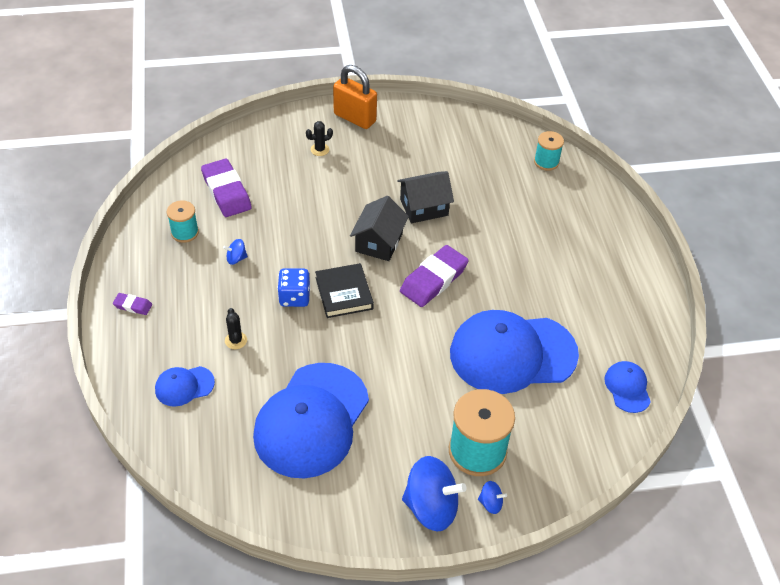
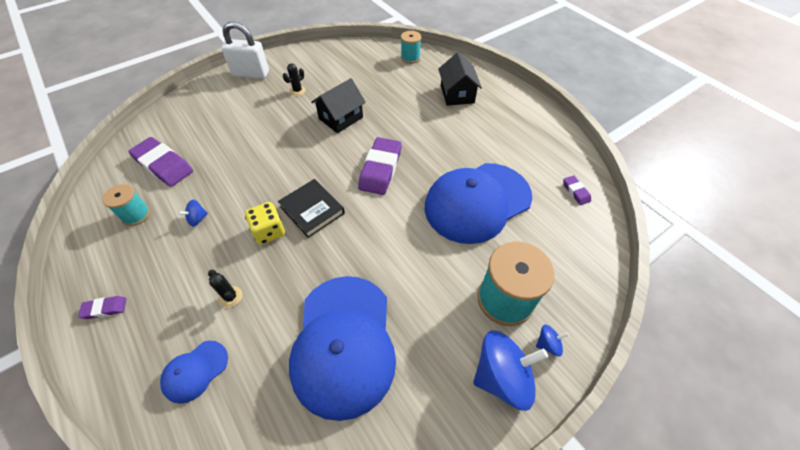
camera: 25 degrees left, 5 degrees up
(294, 297) = (269, 231): blue dice -> yellow dice
(320, 149) = (233, 105): black cactus -> black cactus (297, 91)
(355, 118) = (251, 74): orange padlock -> white padlock
(379, 242) = (319, 157): black house -> black house (457, 94)
(627, 388) = (575, 192): blue cap -> purple eraser

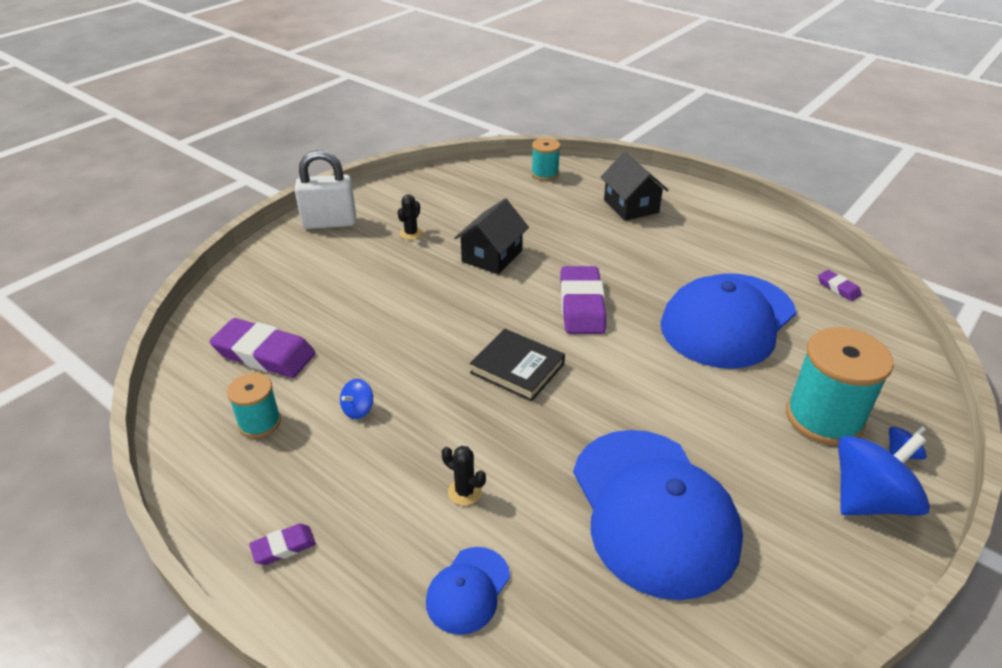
camera: 15 degrees left, 15 degrees down
(269, 231) = (472, 404): yellow dice -> none

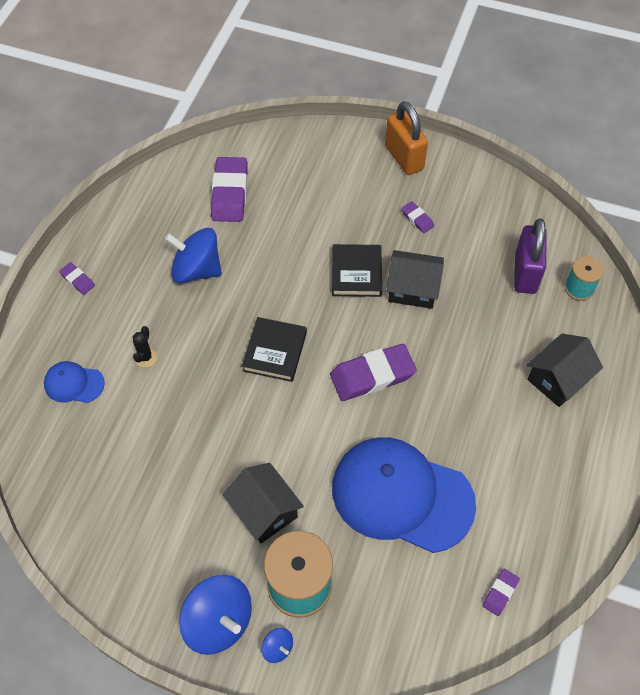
camera: 70 degrees right, 20 degrees up
(259, 422) = (166, 222): turquoise spool -> none
(329, 223) = (404, 158): white padlock -> orange padlock
(358, 409) = (196, 270): blue spinning top -> blue spinning top, size x2.24
(411, 233) = (417, 219): black cactus -> purple eraser
(449, 286) = (356, 273): none -> black book
(513, 194) = (525, 273): none -> purple padlock
(653, 510) = (164, 473): blue cap -> none
(726, 425) = (264, 511): none -> black house

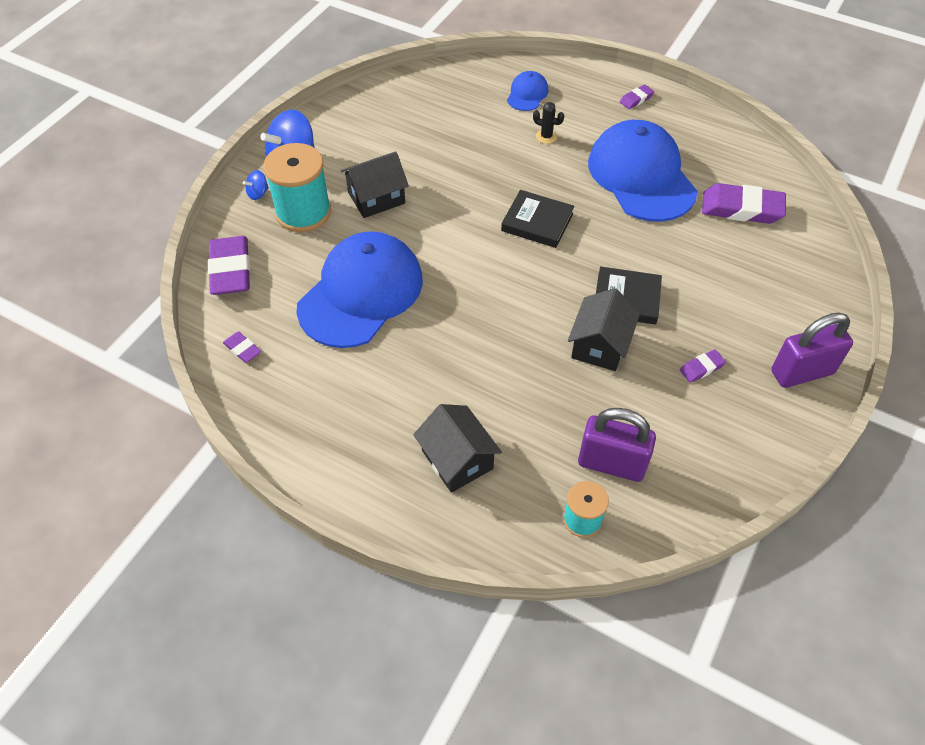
camera: 100 degrees right, 5 degrees down
(196, 270) = (641, 176): blue spinning top -> blue cap
(372, 375) = (495, 292): purple eraser -> purple eraser (230, 270)
(404, 158) = (801, 372): orange padlock -> purple padlock

